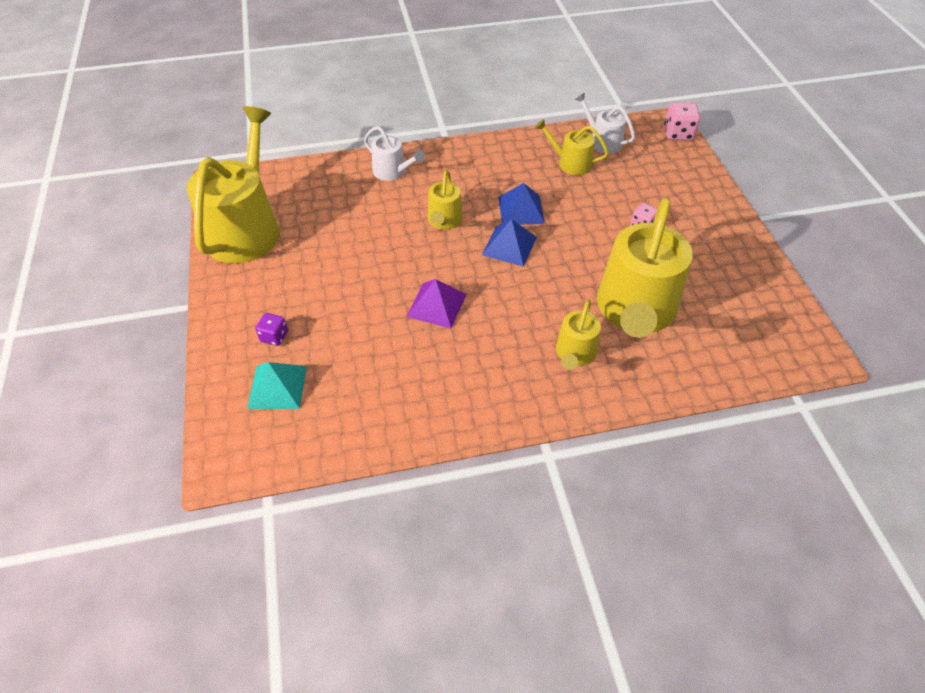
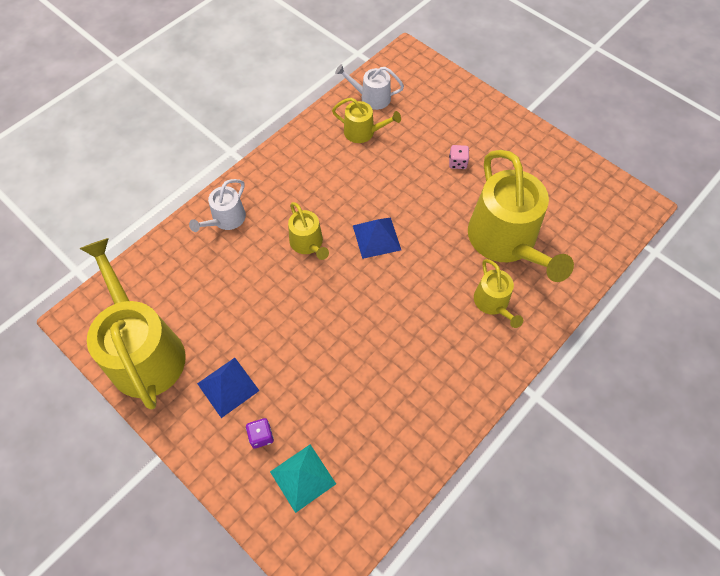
camera: 35 degrees left, 10 degrees up
(392, 171) = (226, 219): white watering can -> white watering can turned 120 degrees clockwise
(436, 305) = (364, 325): purple pyramid -> none
(521, 210) = (360, 198): blue pyramid -> blue pyramid (228, 387)
(570, 163) = (363, 132): yellow watering can -> yellow watering can turned 150 degrees counterclockwise
(678, 133) = (421, 61): pink dice -> none

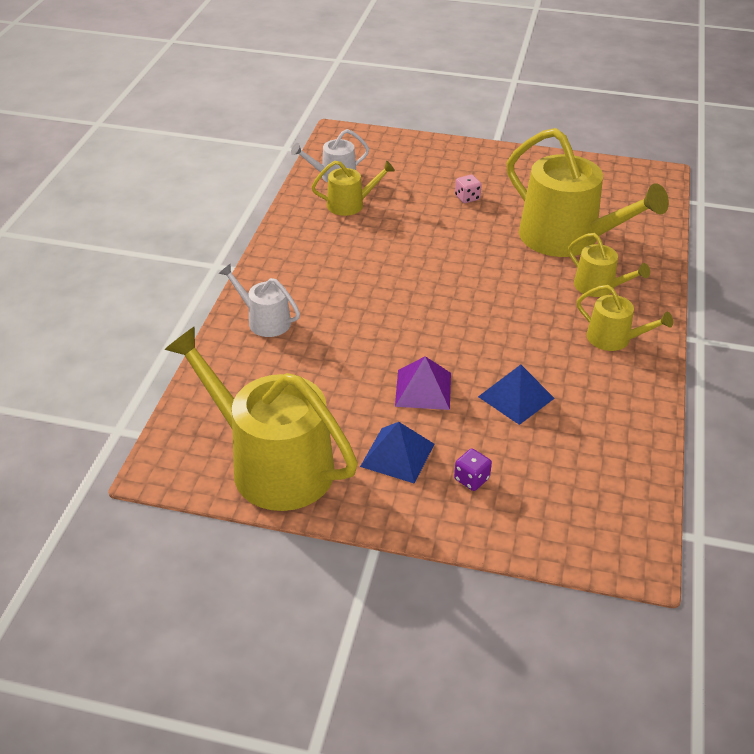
camera: 30 degrees left, 20 degrees down
(226, 219) = (264, 321): white watering can -> white watering can turned 120 degrees clockwise
(287, 337) = (423, 389): none -> purple pyramid
(302, 477) = (546, 493): turquoise pyramid -> none
(308, 243) = (374, 308): yellow watering can -> yellow watering can (614, 339)
(376, 237) = (441, 279): blue pyramid -> blue pyramid (516, 397)

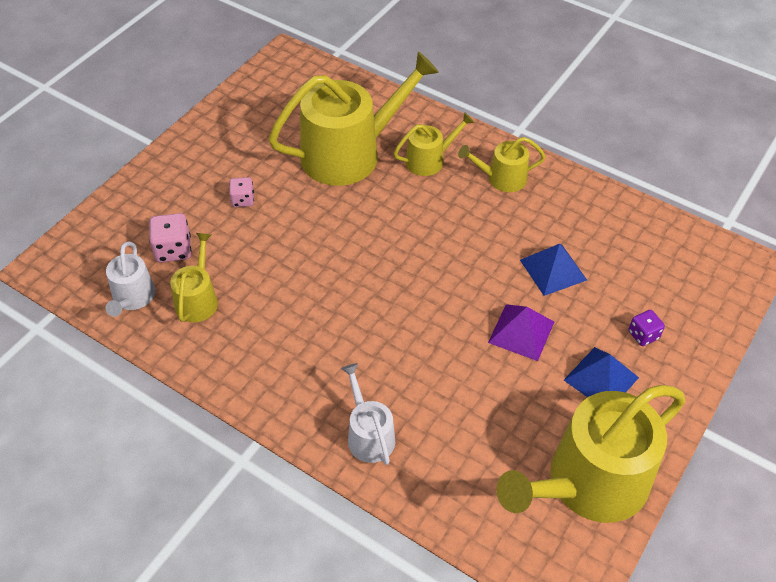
camera: 70 degrees left, 10 degrees up
(264, 321) = (368, 435): white watering can -> white watering can turned 105 degrees clockwise
(391, 180) = (173, 250): none -> pink dice
(614, 339) = (502, 178): yellow watering can -> yellow watering can turned 150 degrees counterclockwise

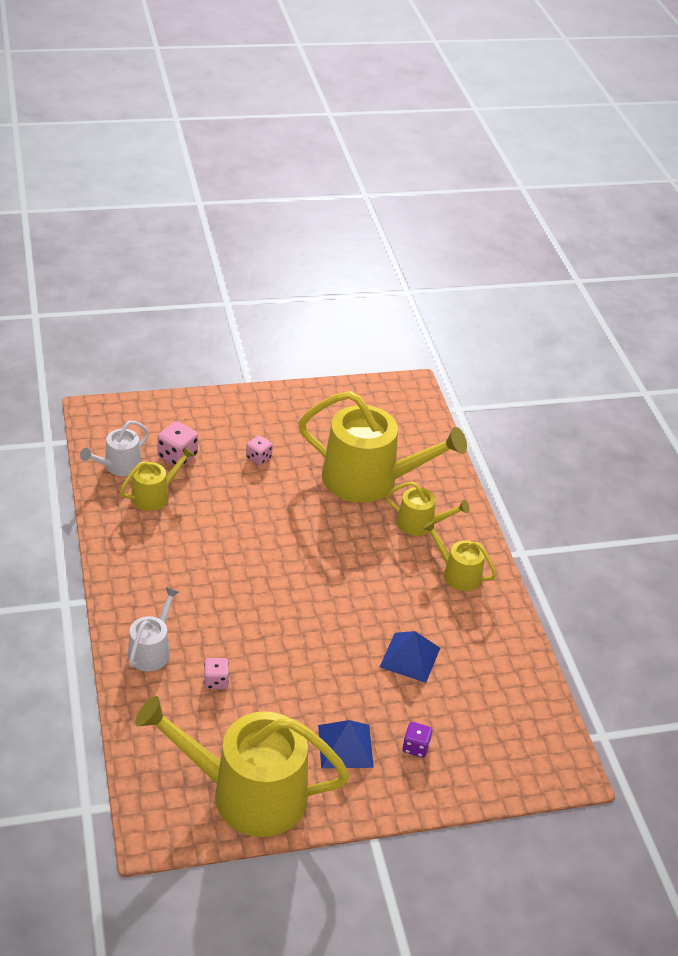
camera: 40 degrees right, 10 degrees down
(449, 414) = (216, 681): none -> pink dice
(521, 332) = (331, 675): purple pyramid -> none

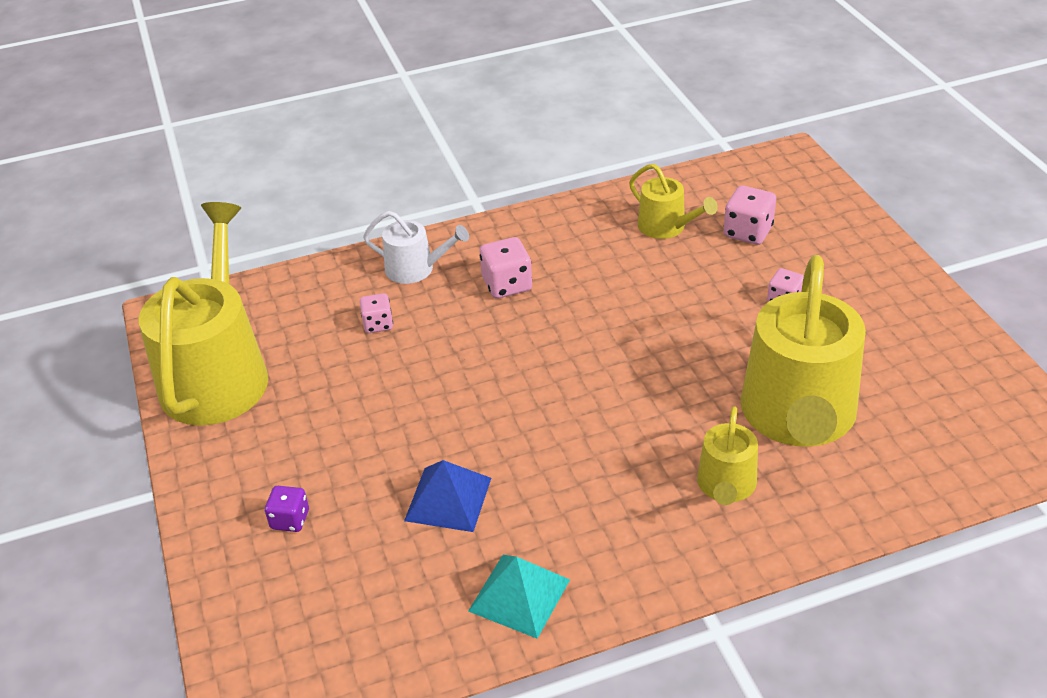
camera: 90 degrees right, 0 degrees up
(119, 466) = (705, 192): white watering can -> none
(193, 596) = (507, 285): none -> pink dice
(345, 746) = (288, 449): blue pyramid -> none
(457, 574) = (632, 541): yellow watering can -> none
(492, 632) = (519, 595): none -> turquoise pyramid

